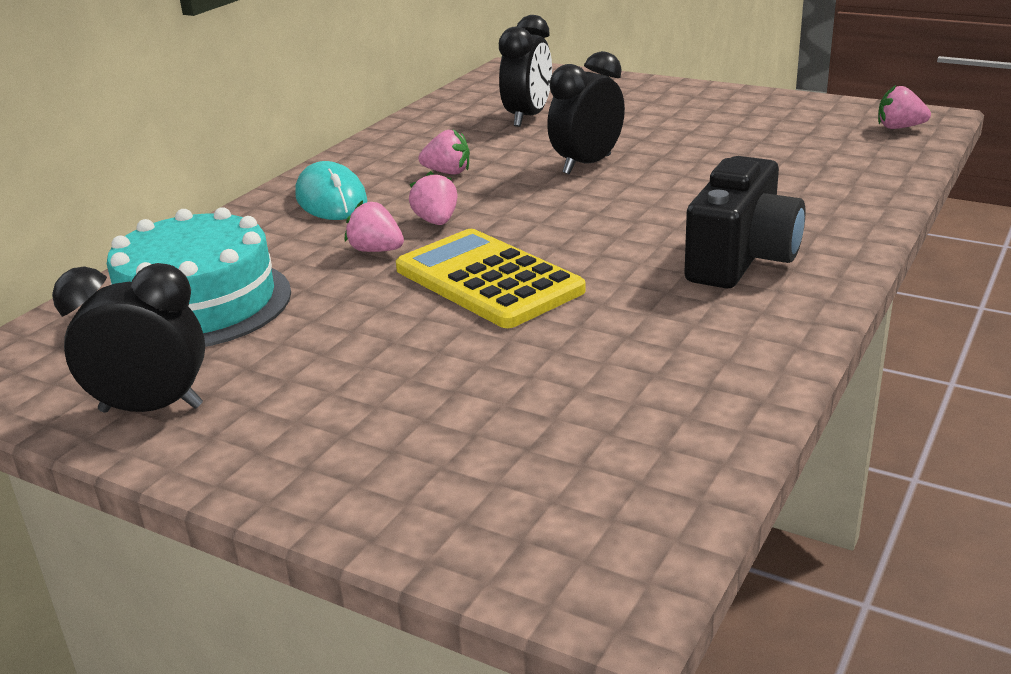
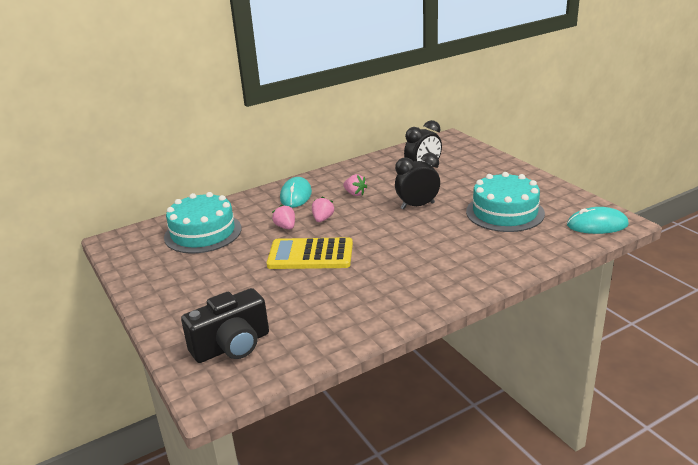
camera: 30 degrees right, 0 degrees up
(151, 409) = (148, 273): black clock -> none
(488, 280) = (310, 255): yellow calculator -> yellow calculator turned 75 degrees counterclockwise
(741, 259) = (421, 277): black camera -> black camera (232, 346)
(743, 142) = (505, 212): none -> turquoise cake
(899, 127) = (597, 225): pink strawberry -> turquoise mouse

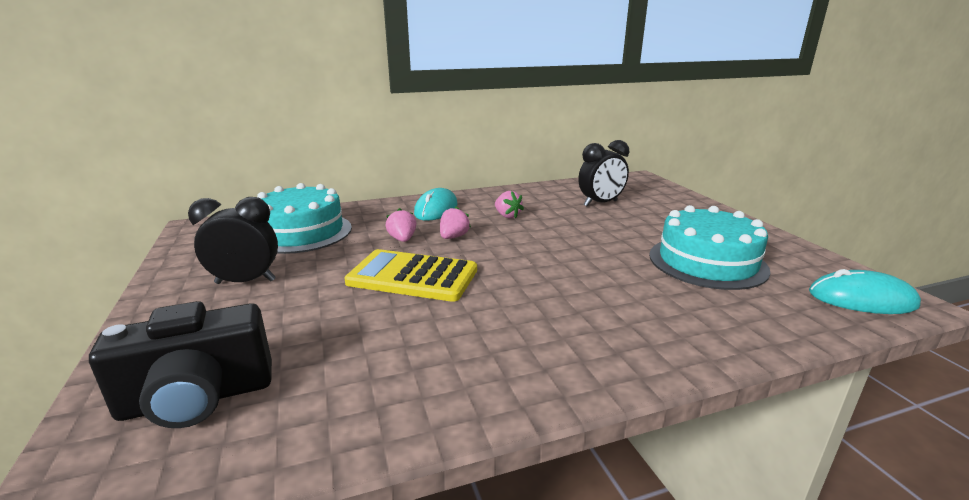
camera: 10 degrees right, 5 degrees down
(417, 206) = (583, 238): black clock -> black clock (245, 282)

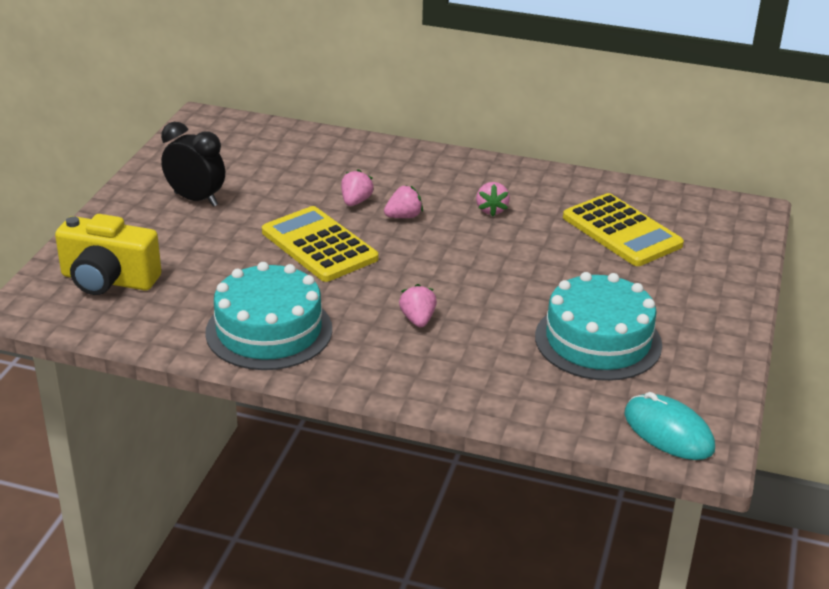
camera: 35 degrees right, 10 degrees up
(198, 398) = (108, 280): black camera -> yellow camera
(301, 232) = (280, 159): turquoise cake -> turquoise cake (269, 330)
(436, 209) = (432, 173): turquoise mouse -> none
(575, 299) = (418, 320): none -> pink strawberry
(600, 203) = (622, 231): black clock -> yellow calculator

